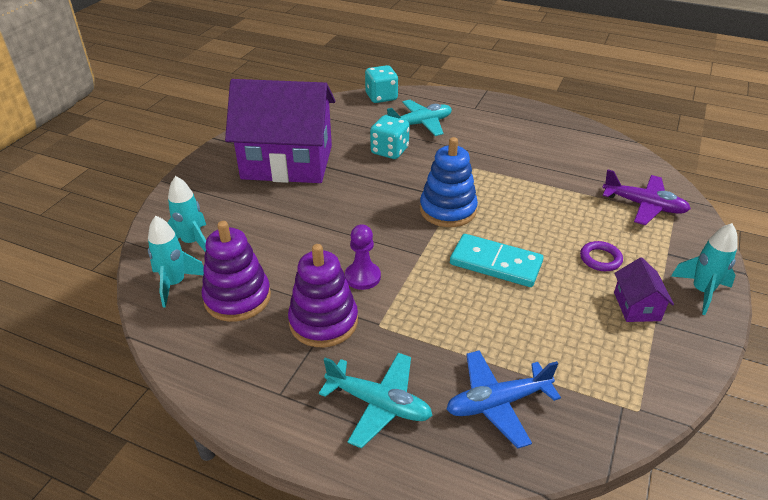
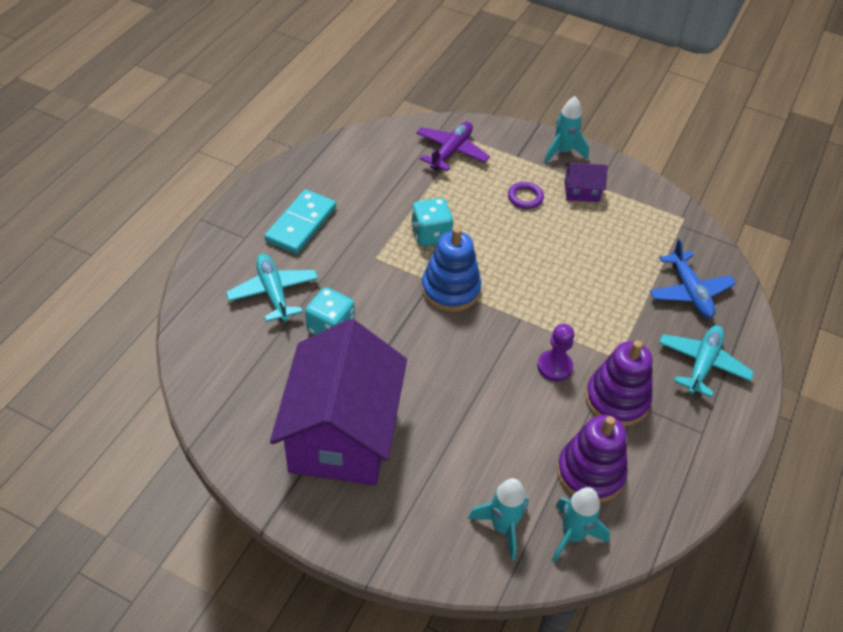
camera: 90 degrees left, 10 degrees up
(381, 97) = (192, 326): turquoise dice -> turquoise dice (430, 234)
(495, 263) = (532, 266): turquoise domino -> turquoise domino (301, 224)

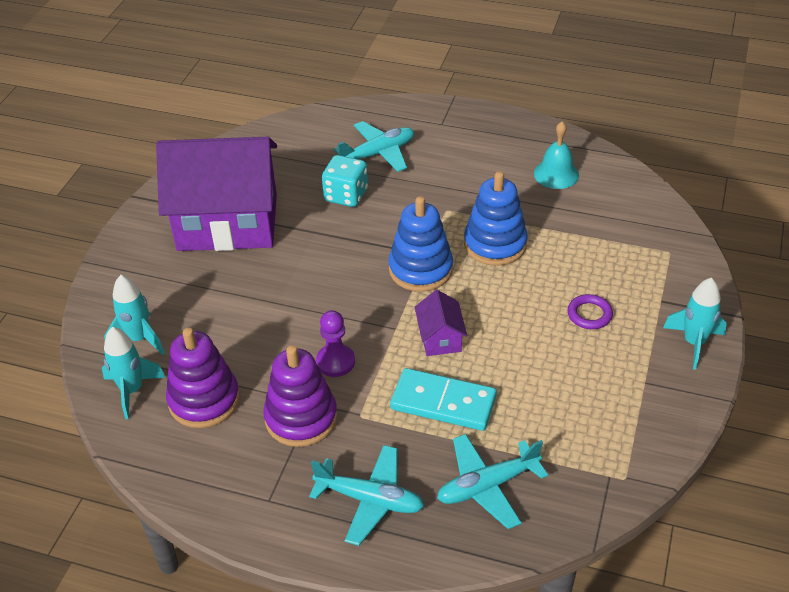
camera: 85 degrees right, 5 degrees down
(301, 224) = (472, 153): turquoise domino -> turquoise domino (443, 402)
(350, 177) = (556, 174): none -> turquoise bell
(430, 234) = (495, 244): turquoise dice -> blue stacking toy
(451, 152) = (638, 243): purple plane -> none
(581, 191) = (626, 367): purple house -> purple house (440, 338)
(689, 292) = (487, 486): blue plane -> turquoise plane

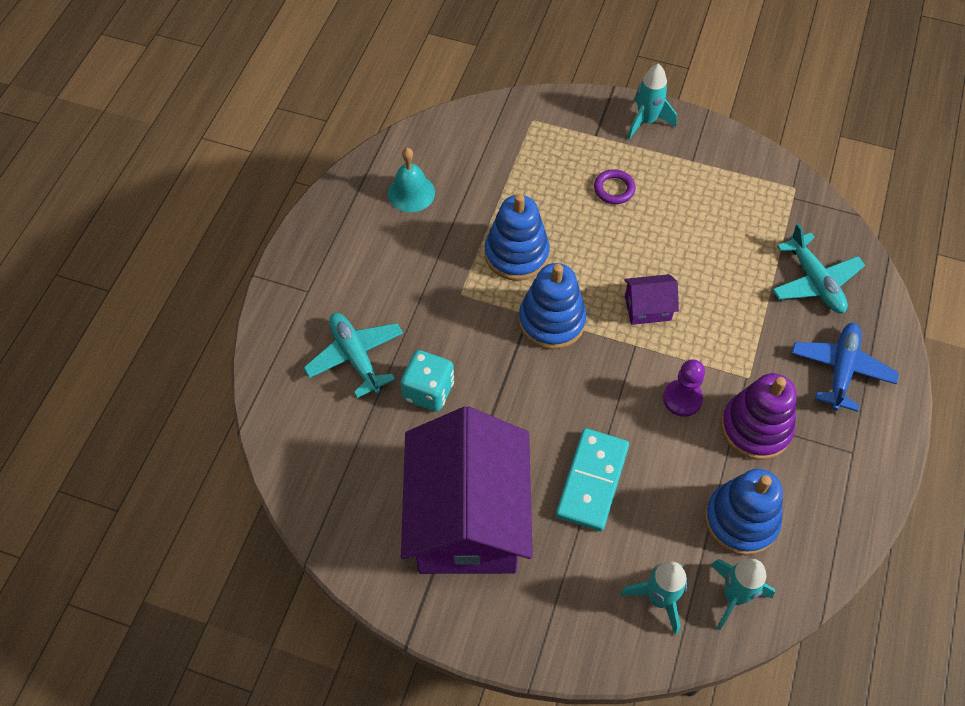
camera: 90 degrees left, 15 degrees up
(204, 400) = (741, 520): purple stacking toy -> blue stacking toy
(370, 500) = (841, 370): turquoise plane -> blue plane
(443, 402) = (727, 309): turquoise domino -> turquoise domino (592, 481)

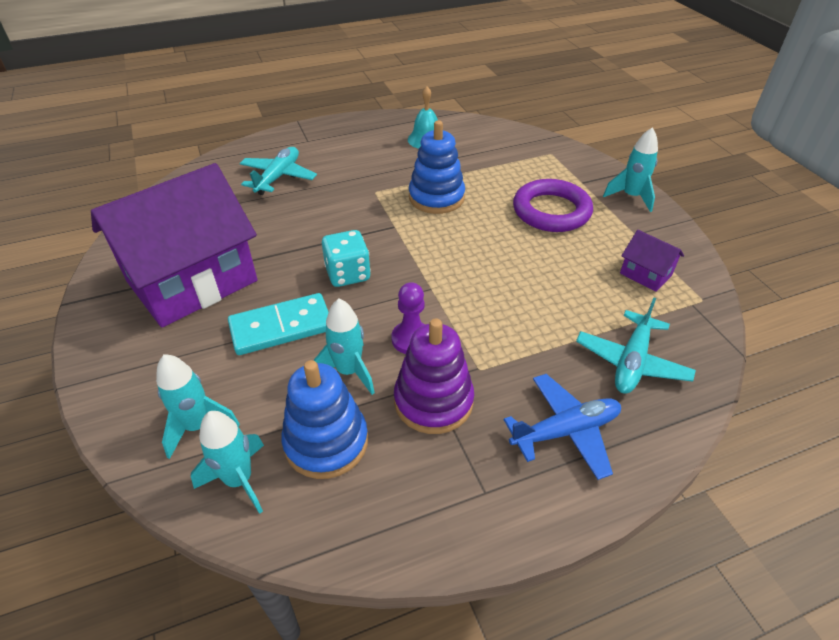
camera: 50 degrees right, 15 degrees down
(428, 391) = (282, 215): turquoise dice -> turquoise dice (348, 274)
(552, 321) = (401, 238): blue stacking toy -> none
(614, 189) = (551, 211): purple ring -> purple ring, size x2.04
(647, 308) = (472, 277): purple house -> purple house (645, 274)
(682, 463) = (348, 371): none -> turquoise rocket

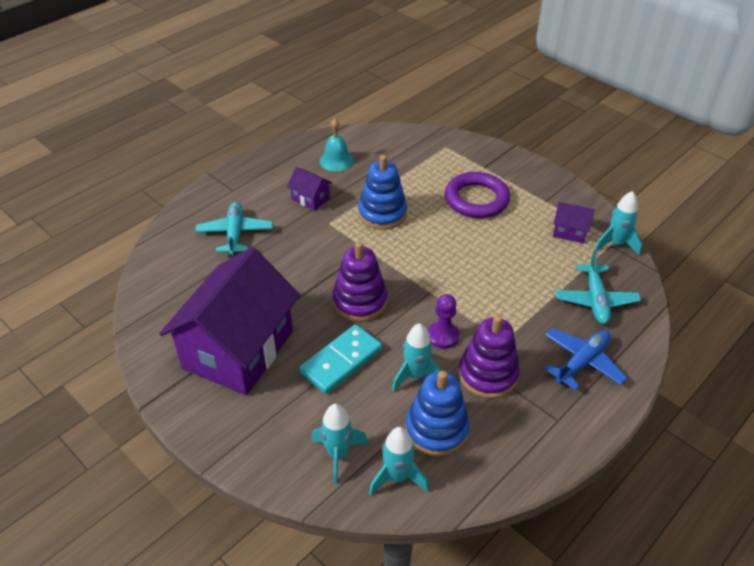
camera: 25 degrees left, 0 degrees up
(348, 274) = (360, 301): turquoise dice -> purple stacking toy
(374, 166) = (310, 198): none -> purple house
(631, 197) = (526, 170): turquoise rocket -> turquoise rocket (615, 244)

